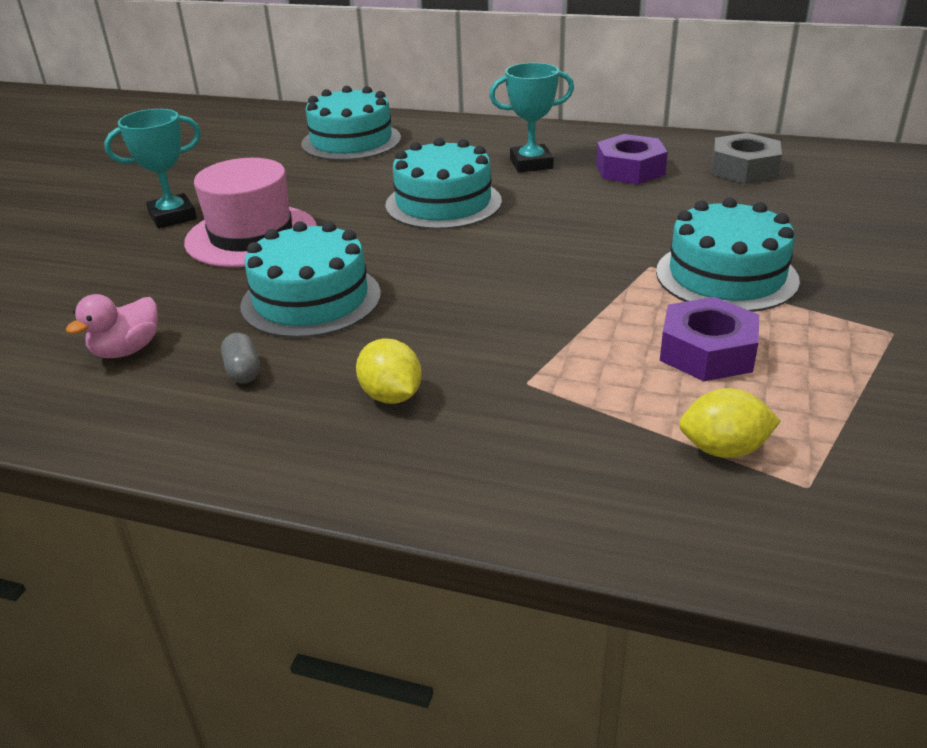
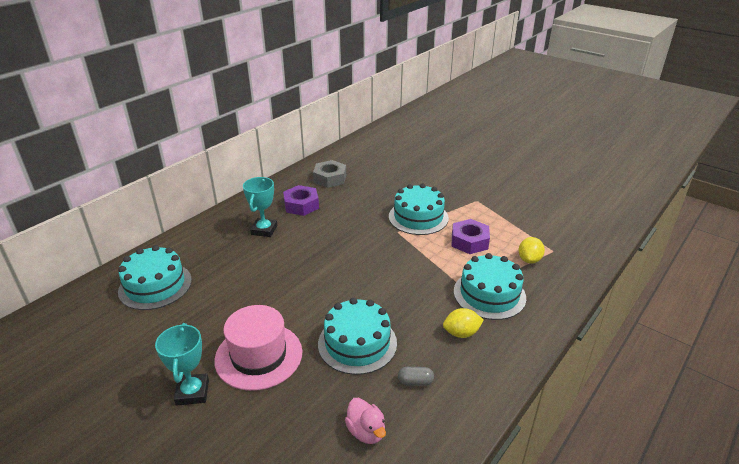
camera: 70 degrees left, 0 degrees up
(443, 203) = (284, 271): turquoise cake -> turquoise cake (489, 294)

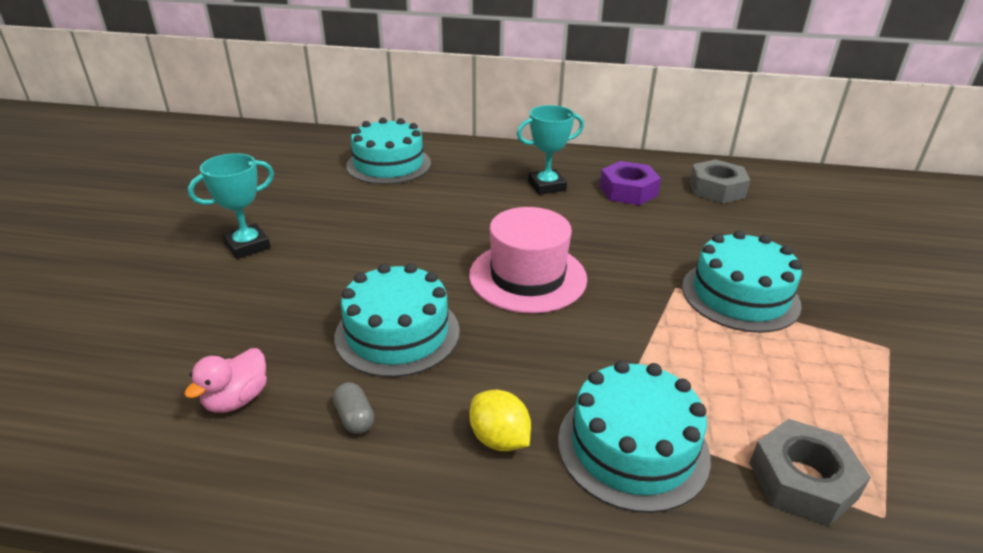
camera: 60 degrees right, 0 degrees up
(258, 356) = (325, 265): pink hat -> pink hat (527, 277)
(469, 241) = (752, 375): purple nut -> none
(529, 260) = (802, 480): yellow lemon -> grey nut

